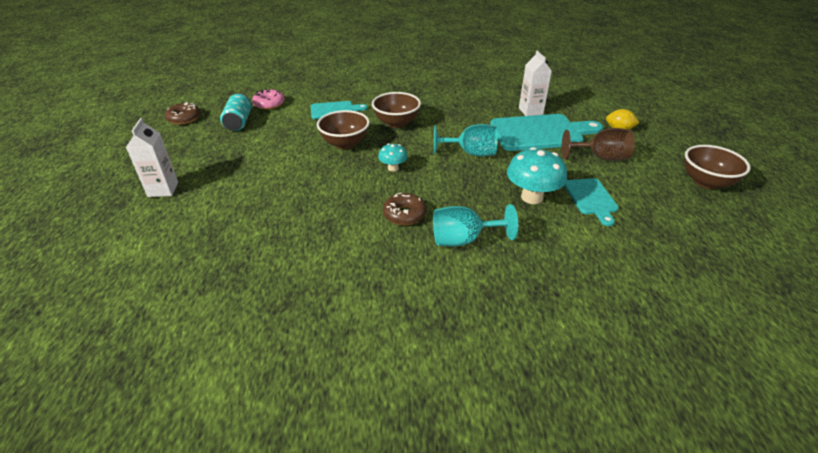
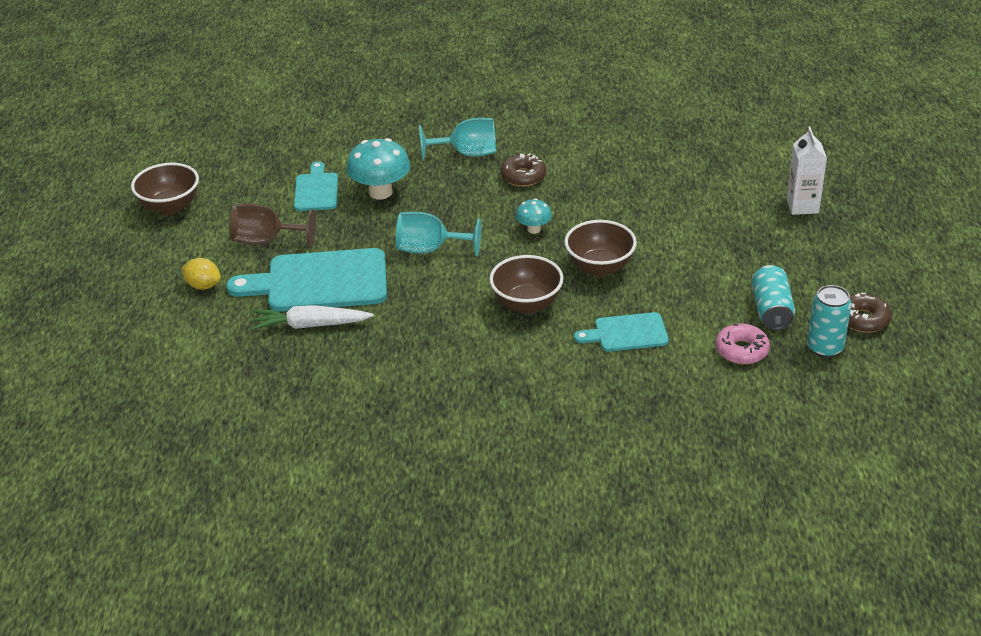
camera: 175 degrees left, 0 degrees up
(219, 106) = (825, 347): none -> turquoise can
(530, 111) = (310, 325): white carton -> white carrot

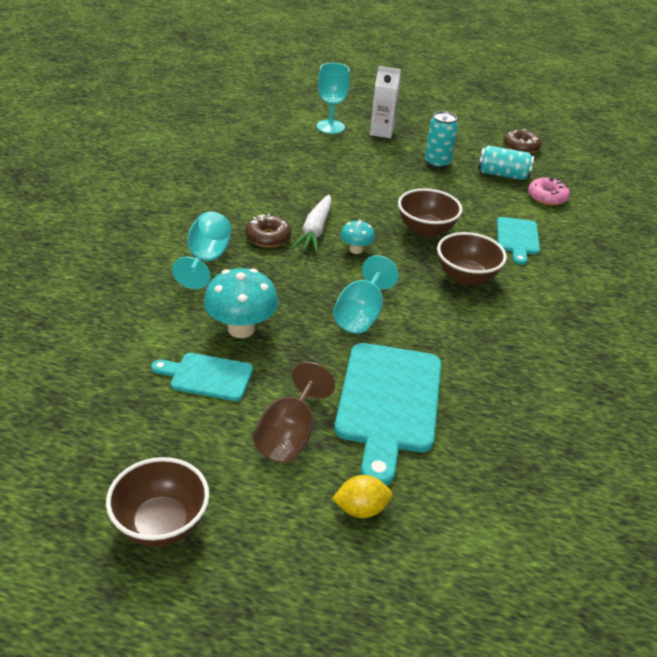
camera: 80 degrees left, 0 degrees up
(203, 285) = (361, 509): yellow lemon -> yellow lemon turned 45 degrees clockwise
(310, 325) = (465, 423): white carrot -> white carrot (315, 231)
(781, 169) = (330, 127): none -> turquoise goblet
(825, 347) = (549, 167): turquoise can -> turquoise can (437, 162)

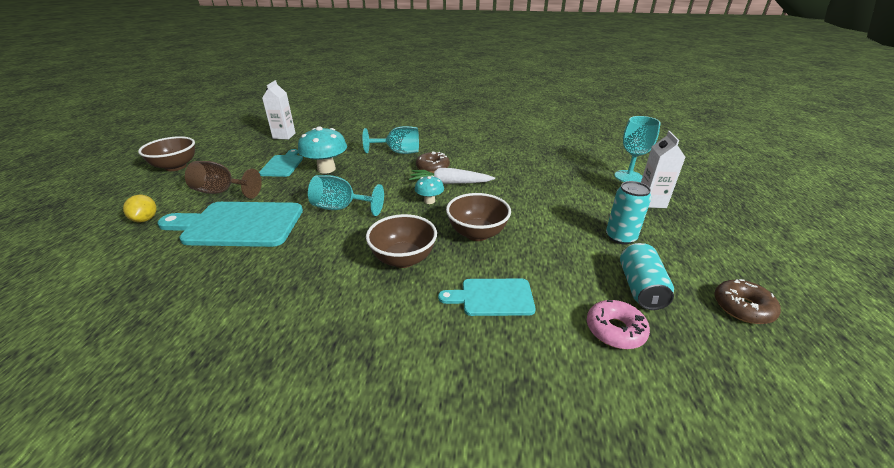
camera: 85 degrees right, 5 degrees down
(65, 385) = (284, 136): none -> white carton

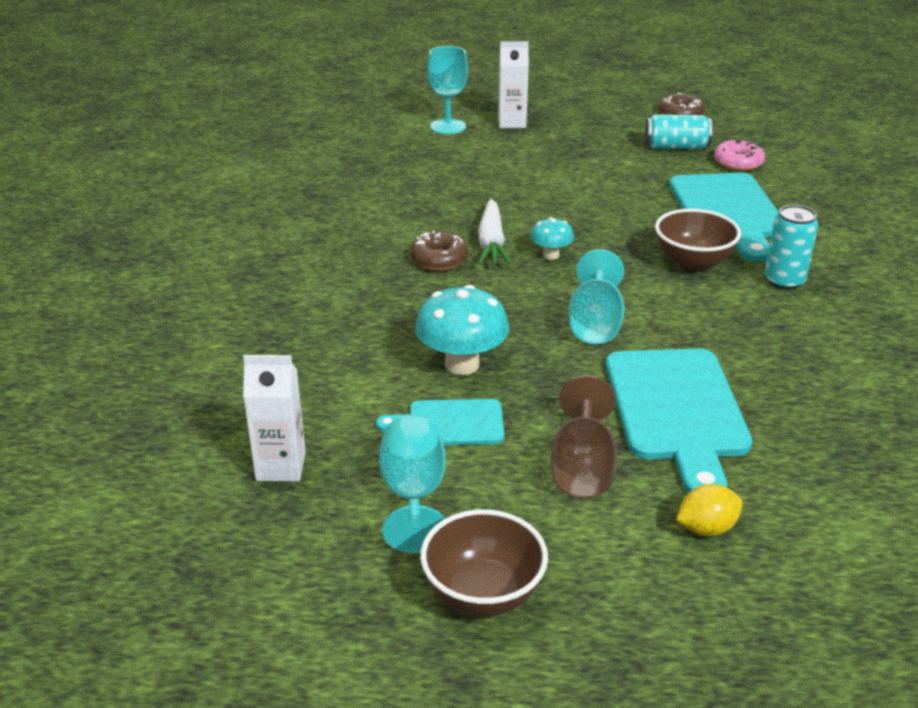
camera: 95 degrees left, 0 degrees up
(398, 152) = (378, 296): turquoise goblet -> turquoise goblet (413, 495)
(477, 233) = (620, 220): brown bowl -> none
(492, 297) = (728, 211): turquoise cutting board -> turquoise cutting board, size x1.82
(620, 237) = (594, 146): turquoise can -> turquoise can (784, 281)

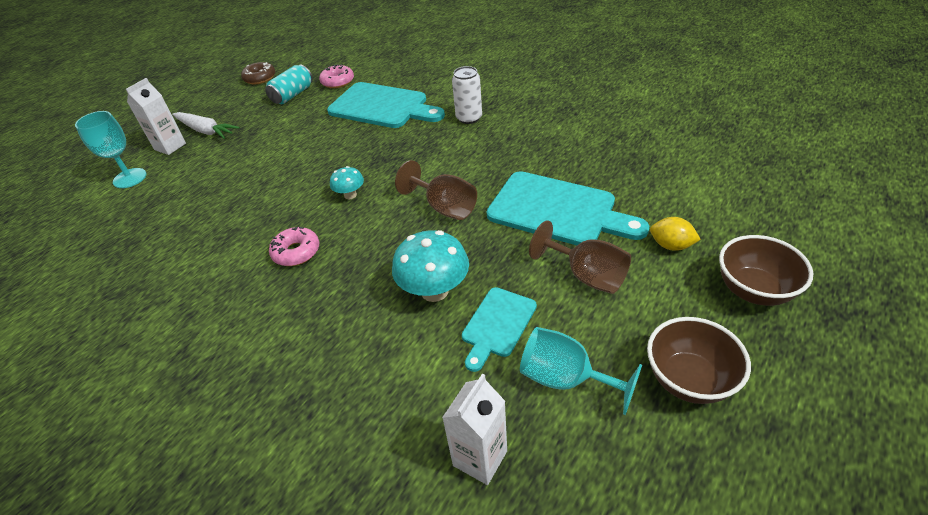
camera: 55 degrees left, 10 degrees up
(439, 259) = (296, 252): brown donut -> pink donut
(491, 242) = (305, 217): white carrot -> white carrot (206, 131)
(595, 324) = (444, 207): turquoise goblet -> brown goblet
(693, 262) = (419, 141): brown bowl -> brown bowl (753, 290)
(706, 528) = (671, 245): yellow lemon -> yellow lemon turned 75 degrees counterclockwise
(784, 281) = (469, 118): turquoise can -> white can

